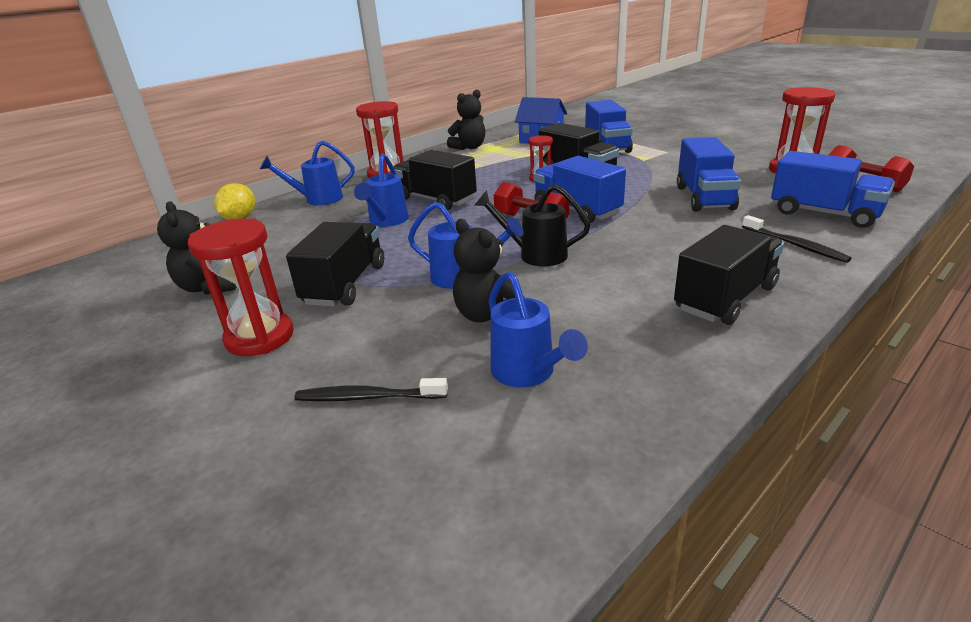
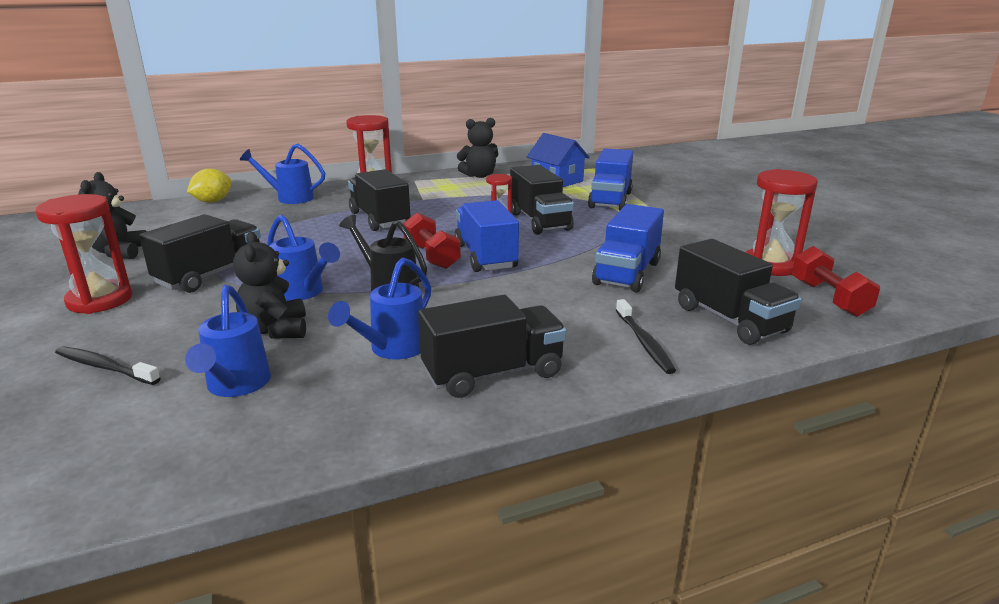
camera: 20 degrees right, 5 degrees down
(386, 221) = (314, 229): blue watering can -> blue watering can (392, 349)
(824, 213) = (729, 319): blue truck -> black truck

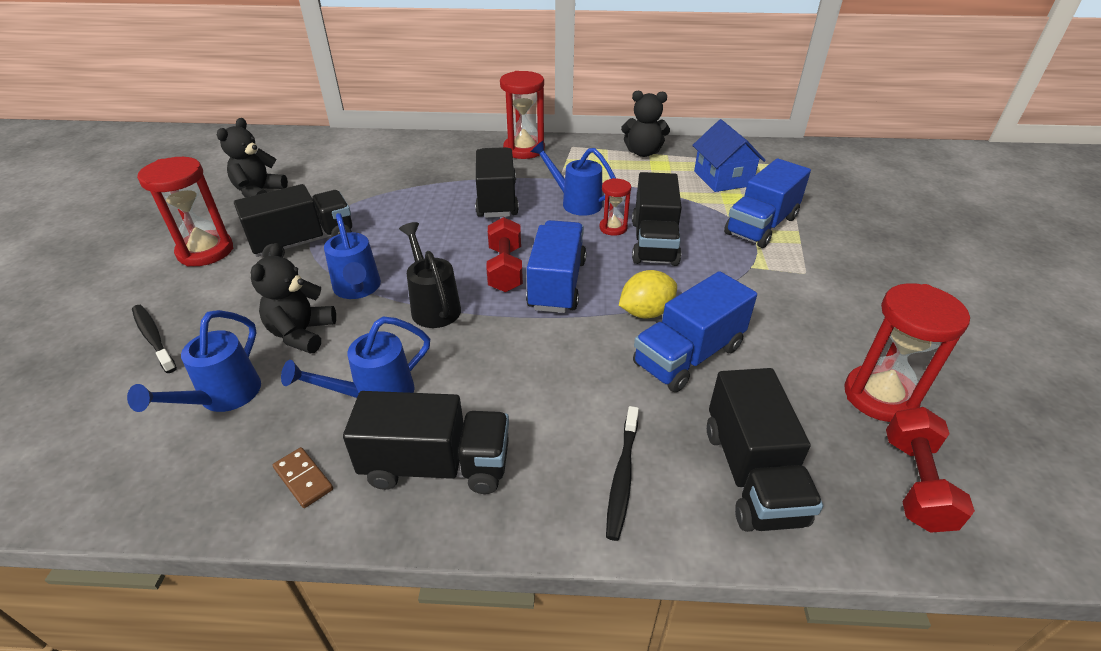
camera: 25 degrees right, 15 degrees up
(213, 201) = (373, 140): yellow lemon -> yellow lemon (646, 312)
(290, 198) = (439, 149): blue watering can -> blue watering can (576, 202)
(379, 412) = (303, 479): none -> brown domino

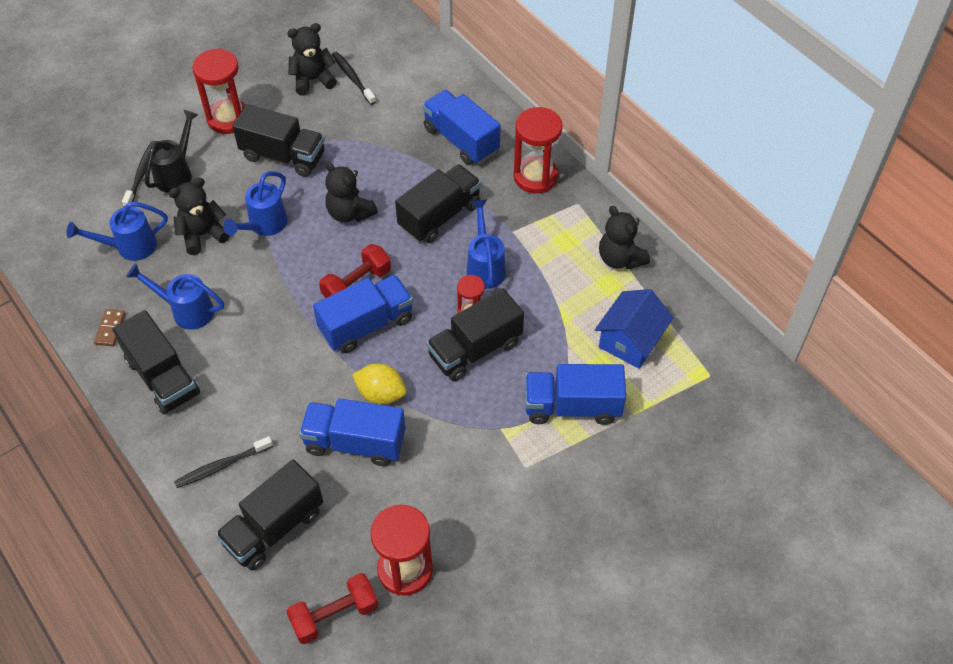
camera: 50 degrees right, 15 degrees up
(296, 175) = (353, 78): none -> black toothbrush
(424, 237) = (350, 213): none -> black teddy bear
(433, 306) = (283, 276): black watering can -> black watering can (176, 173)
(441, 161) = (461, 140): none -> blue truck

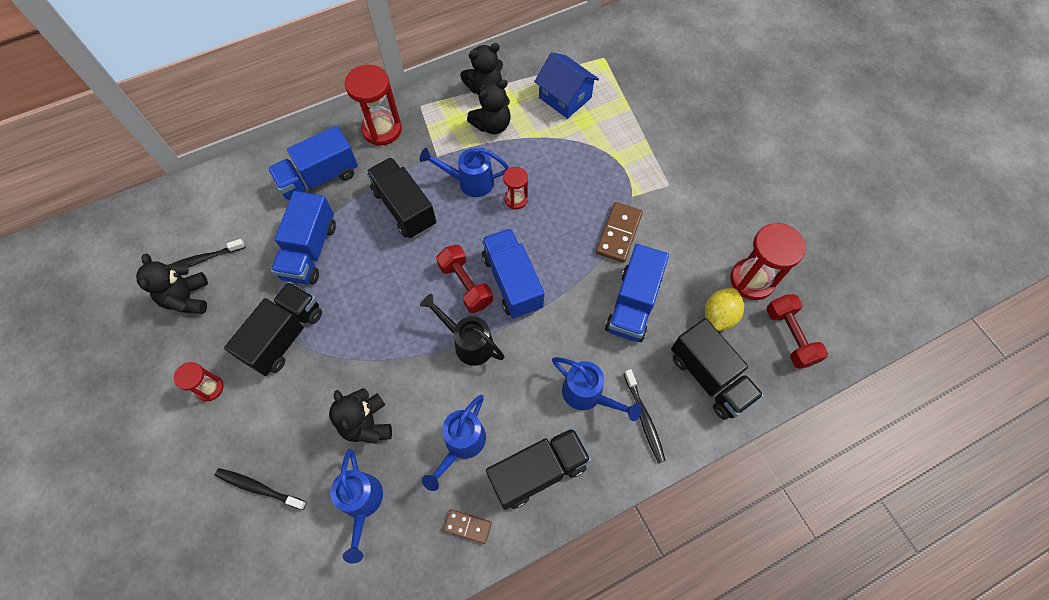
camera: 80 degrees left, 10 degrees up
(176, 173) = (271, 448): black watering can -> black watering can (468, 342)
(228, 118) = (210, 388): red hourglass -> red hourglass, size x0.56
(264, 225) = (372, 361): blue watering can -> blue watering can (588, 395)
(350, 213) = (379, 282): black teddy bear -> black teddy bear (492, 125)
(381, 394) = (587, 278): yellow lemon -> yellow lemon (718, 316)
(445, 419) = (618, 233): none -> brown domino
(475, 349) = (554, 202): black truck -> none
(572, 406) = (618, 145): blue truck -> blue truck (310, 251)

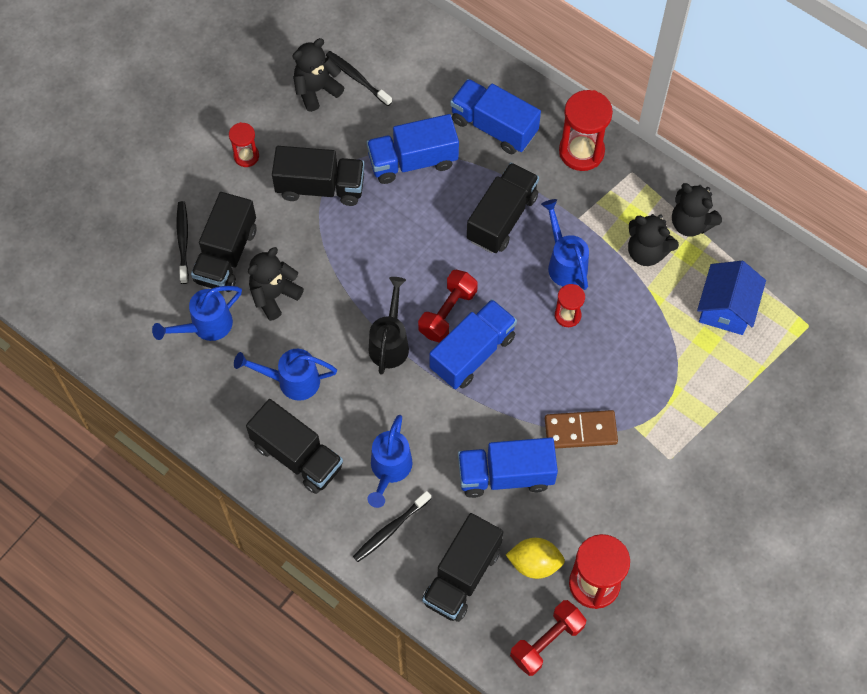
camera: 65 degrees right, 0 degrees up
(299, 451) = (226, 255): none -> black truck
(468, 526) = (225, 418): brown domino -> none

